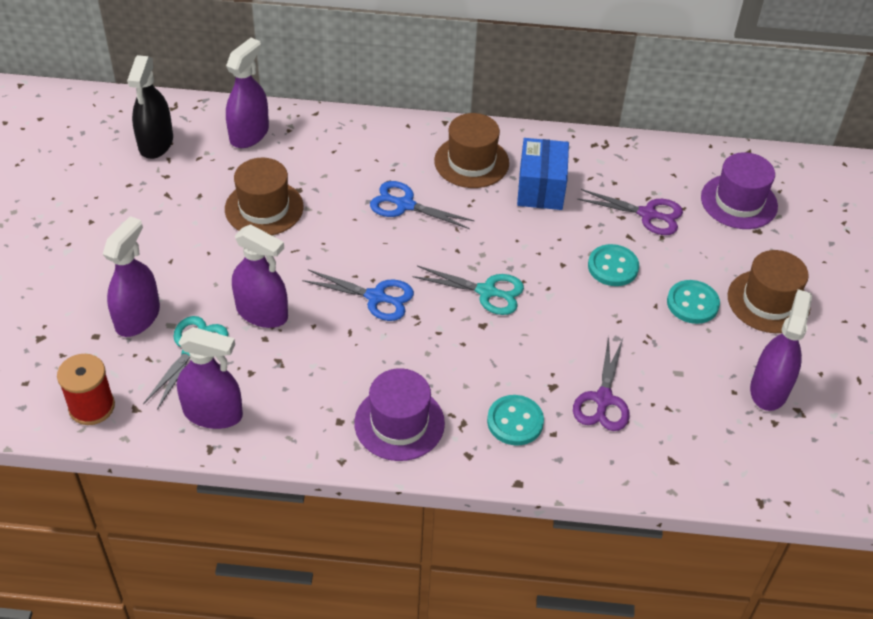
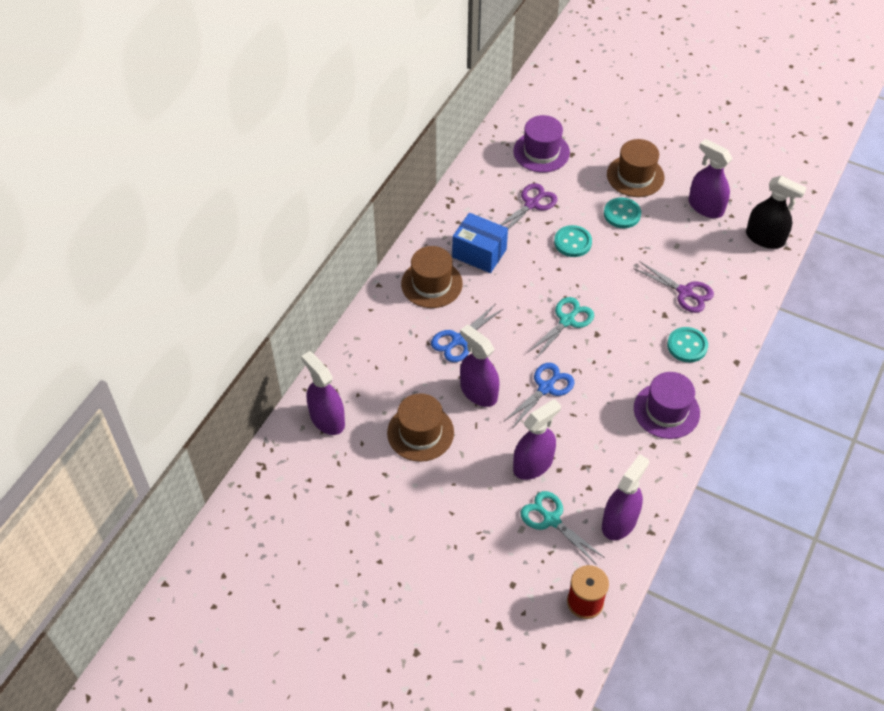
camera: 65 degrees left, 5 degrees up
(137, 317) = (504, 550): purple spray bottle -> purple spray bottle (478, 392)
(156, 143) = (304, 490): black spray bottle -> black spray bottle (765, 238)

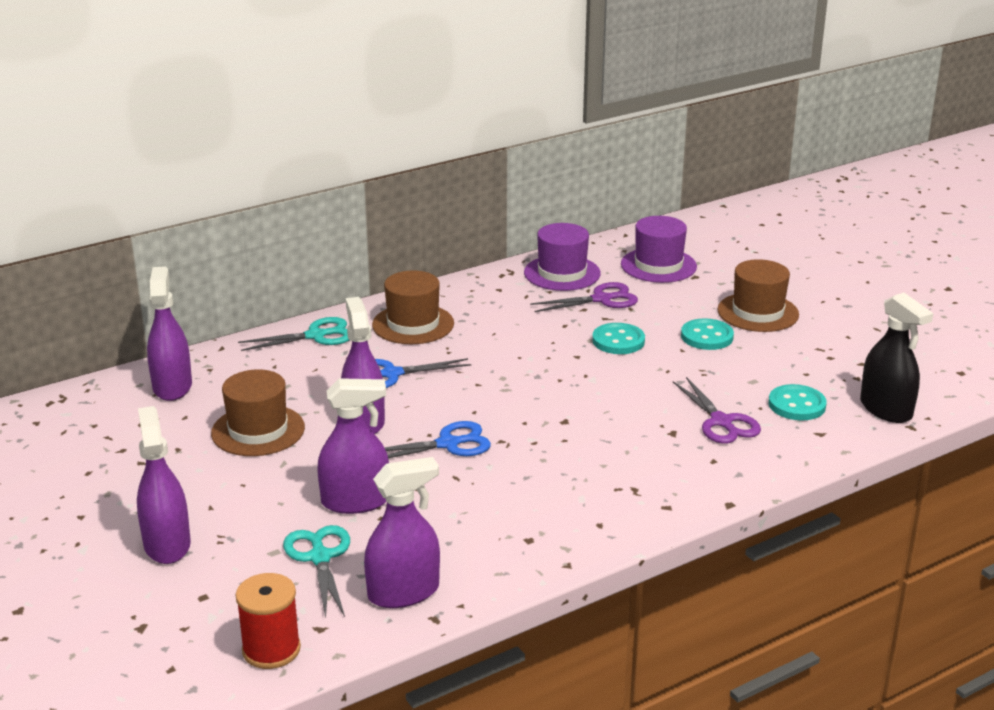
camera: 30 degrees right, 25 degrees down
(479, 253) = (495, 318): blue box -> none
(567, 321) = (539, 399): turquoise scissors -> turquoise scissors (316, 336)
(666, 410) = (582, 515): purple hat -> purple hat (562, 273)
(687, 346) = (674, 468): turquoise button -> turquoise button (796, 405)
(705, 207) = (827, 361): purple spray bottle -> purple spray bottle (167, 544)

